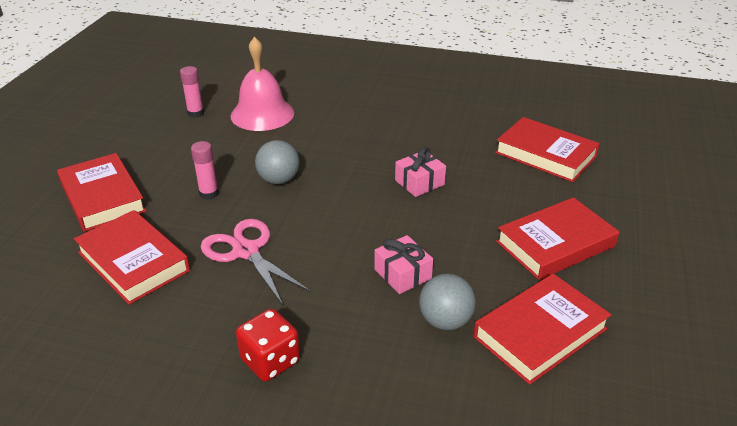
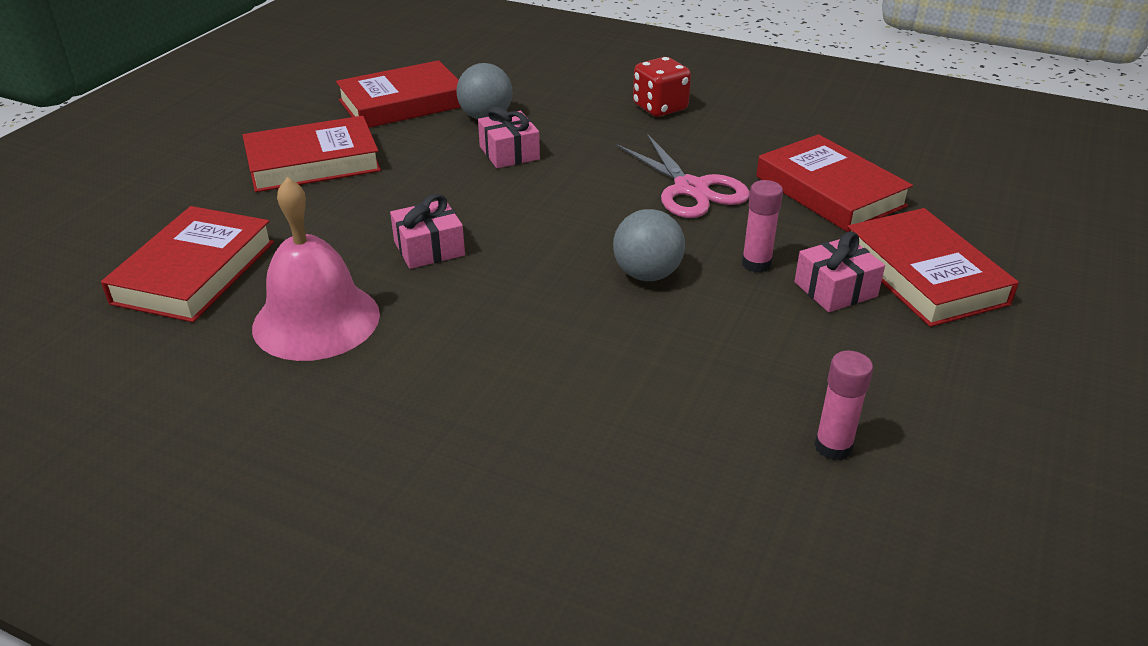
camera: 170 degrees left, 0 degrees up
(164, 182) = (835, 289): none -> pink gift
(262, 114) = (679, 426): pink bell -> pink bell (316, 320)
(545, 154) = (194, 272): red book -> red book turned 60 degrees clockwise

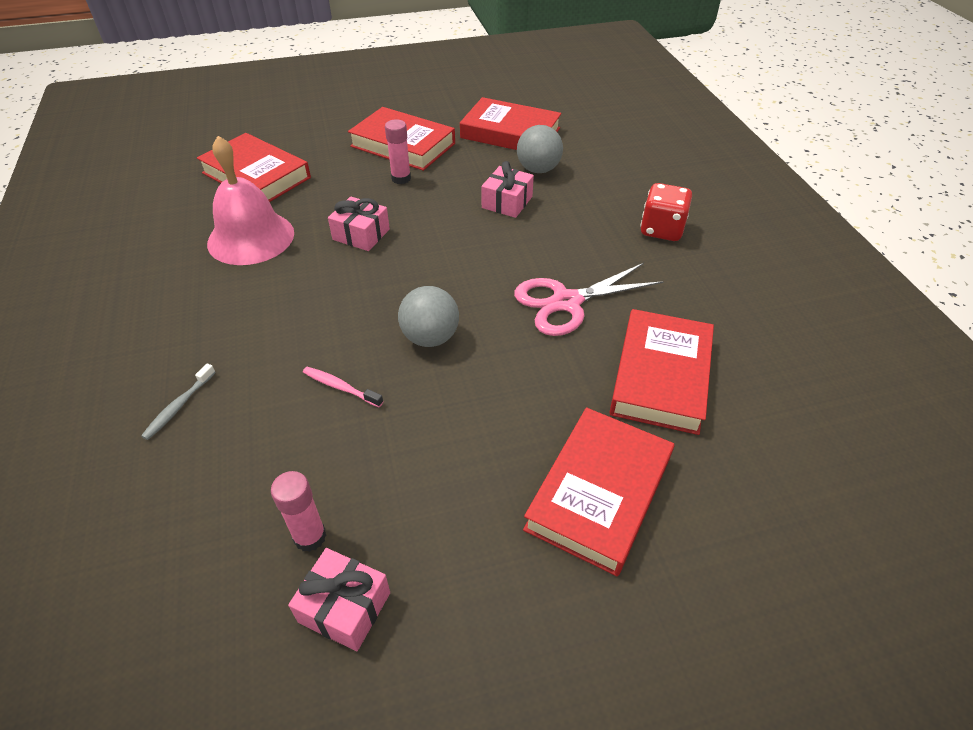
camera: 50 degrees right, 10 degrees up
(194, 272) = (256, 175): red book -> red book turned 60 degrees clockwise
(550, 475) = (179, 406): none -> grey toothbrush
(652, 353) = (340, 387): none -> pink toothbrush
(691, 189) = (566, 302): pink scissors -> pink scissors turned 45 degrees clockwise
(756, 264) = (503, 385): pink glue stick -> pink glue stick (401, 178)
(835, 289) = (517, 446): pink gift -> pink gift (344, 607)

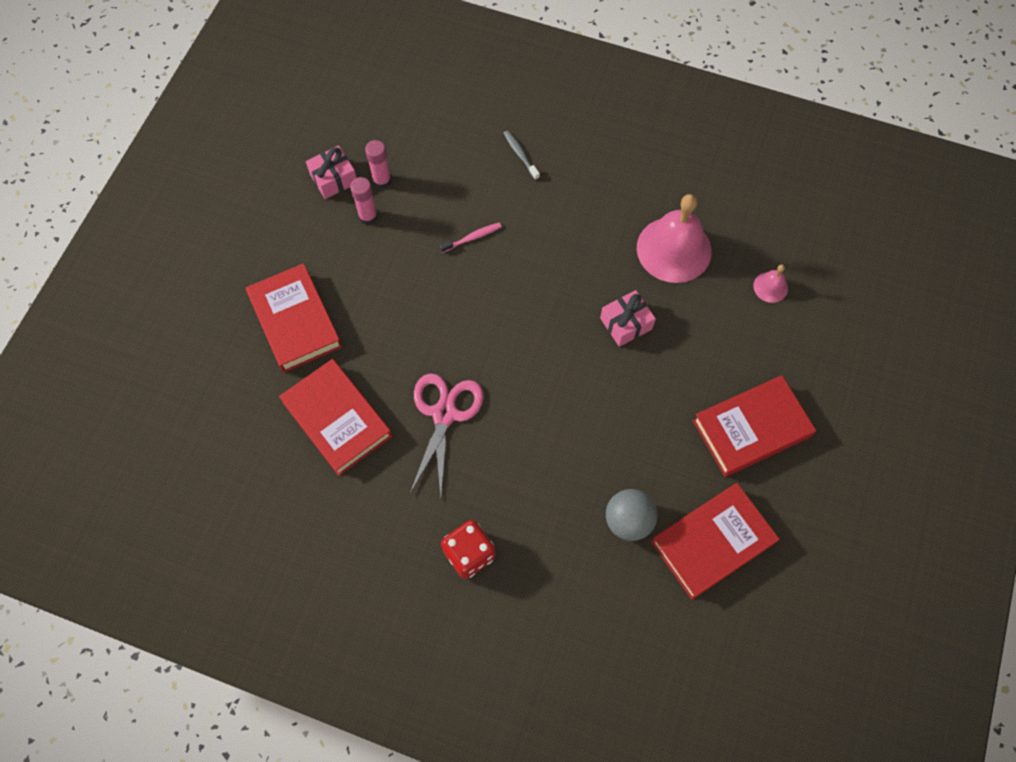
camera: 125 degrees right, 20 degrees up
(256, 175) = (770, 287): red book -> pink bell
(401, 178) = (690, 395): pink glue stick -> pink glue stick (368, 217)
(430, 337) = (477, 307): grey ball -> none
(507, 202) = (595, 457): pink gift -> none

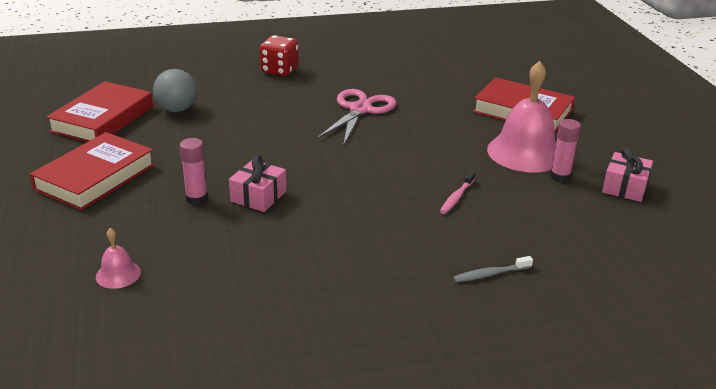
camera: 145 degrees right, 35 degrees down
(337, 419) = (430, 86): red book -> none
(382, 181) = (585, 202): pink glue stick -> pink glue stick (196, 199)
(444, 413) = (360, 109): pink scissors -> pink scissors turned 135 degrees counterclockwise
(520, 154) = (490, 274): grey toothbrush -> grey toothbrush turned 135 degrees clockwise
(674, 249) = (250, 263): pink bell -> pink bell (525, 152)

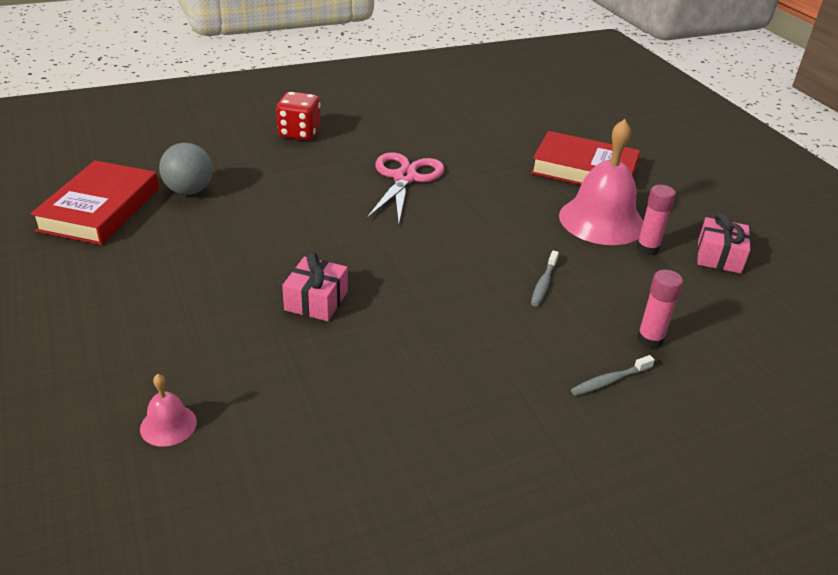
camera: 10 degrees left, 5 degrees up
(95, 177) = (108, 290): red book -> none
(196, 199) = (242, 310): pink glue stick -> pink glue stick (650, 339)
(456, 197) = (543, 283): pink toothbrush -> grey toothbrush

